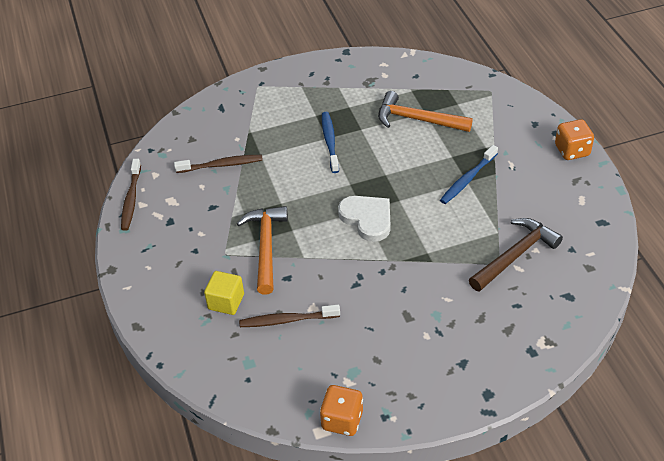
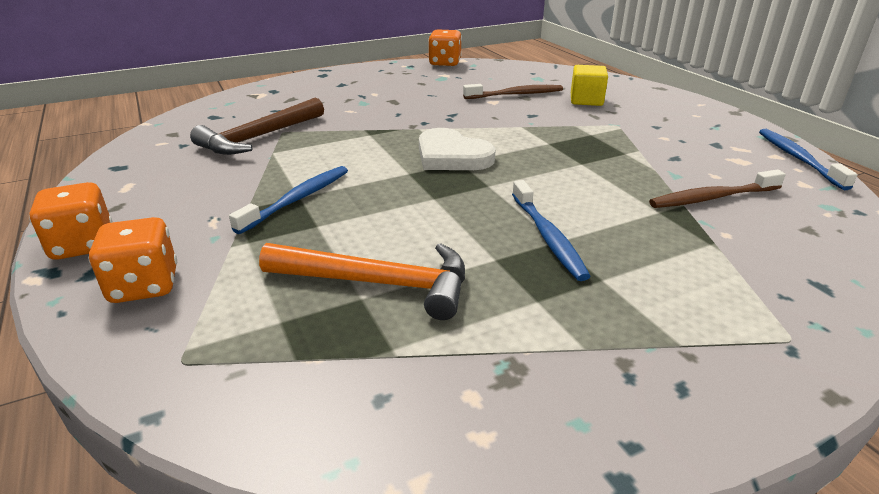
camera: 170 degrees right, 15 degrees down
(131, 199) = (798, 159): brown toothbrush -> blue toothbrush
(266, 247) = (572, 131): orange hammer -> none
(524, 124) = (144, 286): none -> orange dice

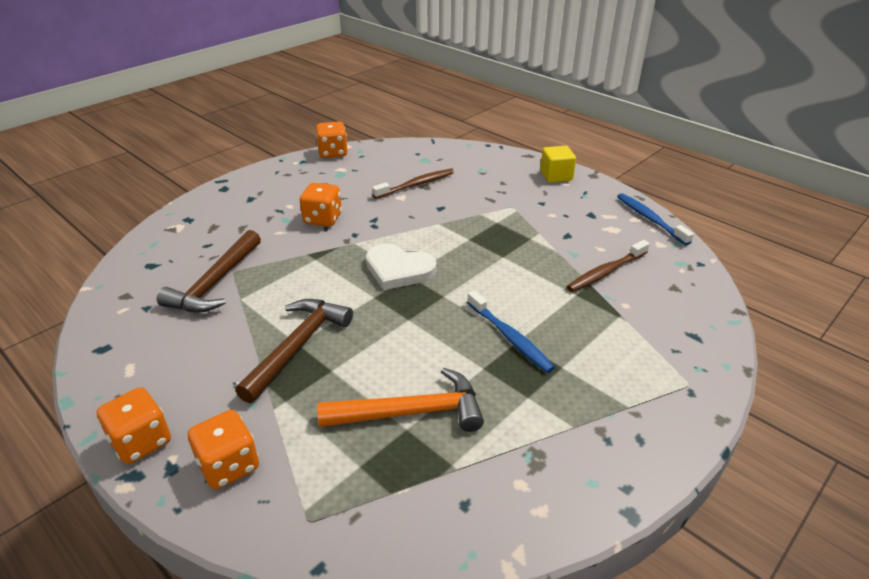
camera: 20 degrees left, 5 degrees up
(297, 199) = (297, 347): blue toothbrush -> brown hammer
(400, 107) = (323, 219): none -> orange dice
(586, 100) = (477, 182): yellow cube -> yellow cube (556, 176)

